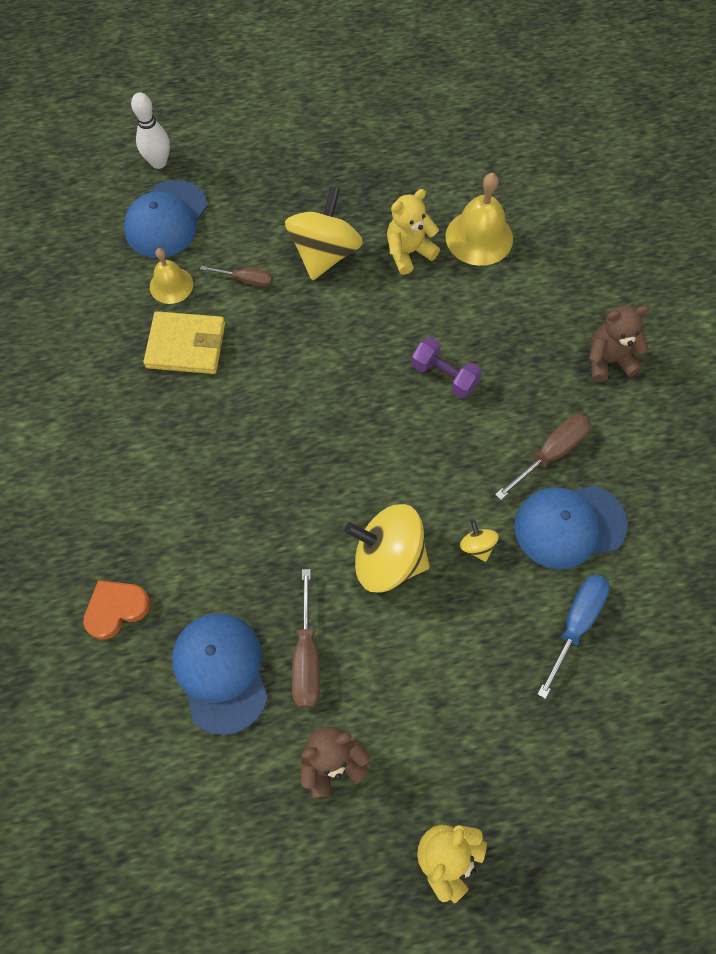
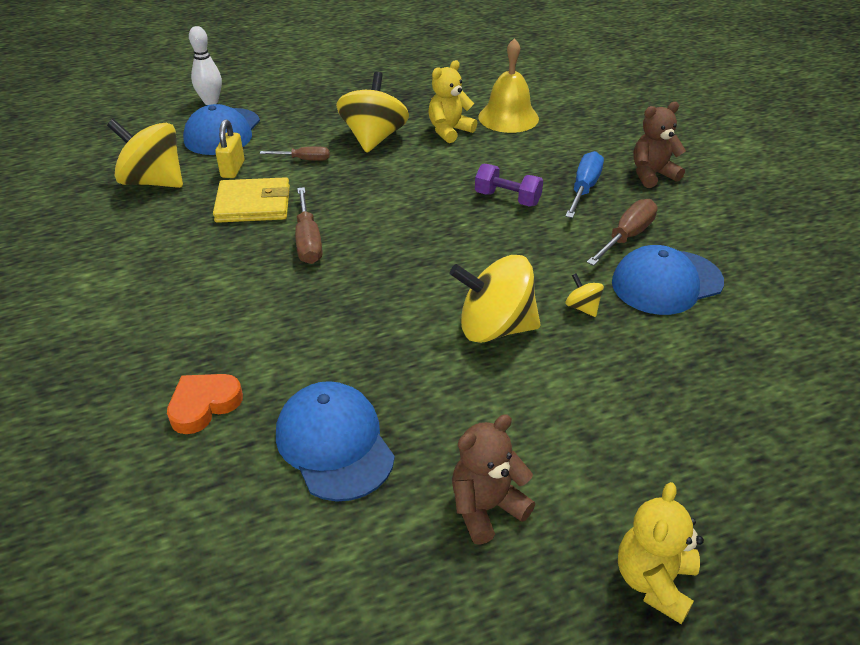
camera: 10 degrees left, 25 degrees down
(90, 294) = (154, 181): none -> yellow spinning top
(171, 285) = (233, 169): yellow bell -> yellow padlock
(306, 656) = (430, 416): brown screwdriver -> brown screwdriver (308, 241)
(575, 624) = (706, 353): blue screwdriver -> blue screwdriver (584, 189)

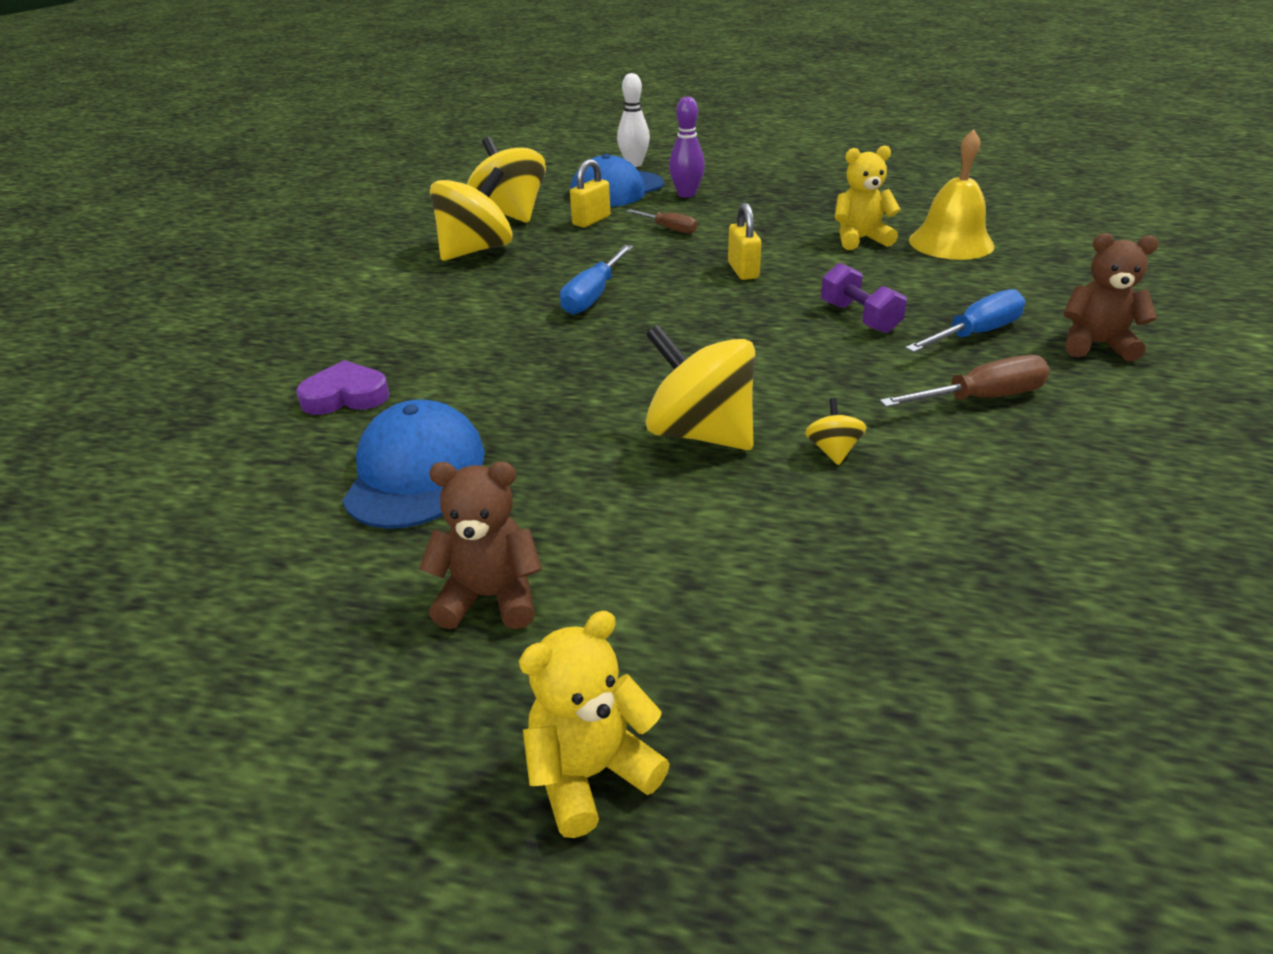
camera: 35 degrees right, 5 degrees down
(204, 405) = (346, 396): orange heart -> purple heart
(253, 204) = (577, 253): yellow wallet -> none
(285, 122) = (686, 194): none -> purple bowling pin
(308, 241) = (593, 296): brown screwdriver -> blue screwdriver
(374, 138) = (764, 227): yellow spinning top -> yellow spinning top (476, 250)
(396, 183) = (743, 270): none -> yellow padlock
(666, 282) = (985, 464): blue cap -> none

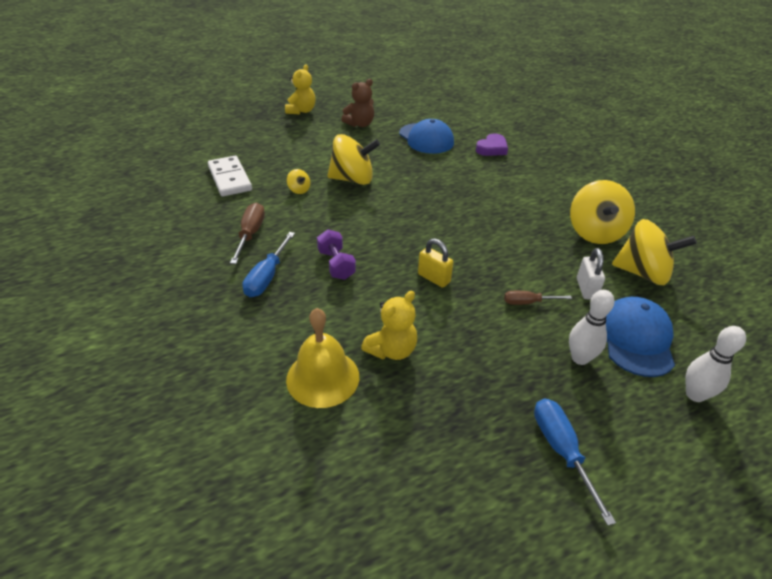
camera: 140 degrees right, 5 degrees up
(591, 220) = (586, 289): yellow padlock -> white padlock
(593, 296) = (483, 226): blue screwdriver -> blue screwdriver (561, 451)
(686, 194) = (580, 358): purple bowling pin -> white bowling pin
(859, 318) = (336, 265): purple dumbbell -> purple dumbbell turned 45 degrees clockwise
(980, 398) = (250, 234): brown screwdriver -> brown screwdriver turned 150 degrees clockwise
(988, 543) = (229, 178): none -> white domino
(1096, 345) = (197, 294): brown teddy bear -> none

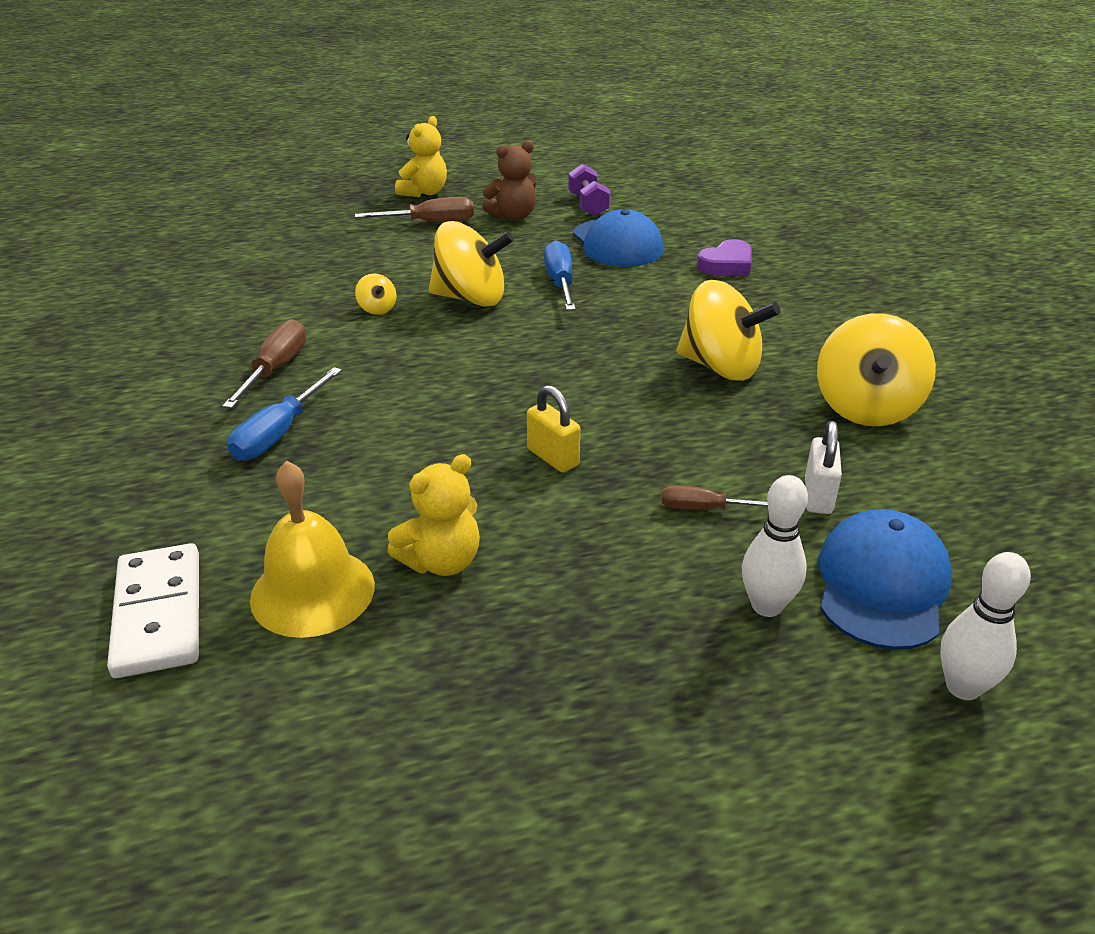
camera: 10 degrees right, 5 degrees down
(229, 178) = (273, 285): white domino -> white domino (158, 614)
(312, 131) = (430, 223): none -> brown screwdriver
(336, 265) = (397, 424): purple dumbbell -> purple dumbbell (588, 205)
(561, 451) = (680, 750): blue screwdriver -> blue screwdriver (560, 283)
(642, 273) = (932, 479): yellow spinning top -> yellow spinning top (720, 367)

